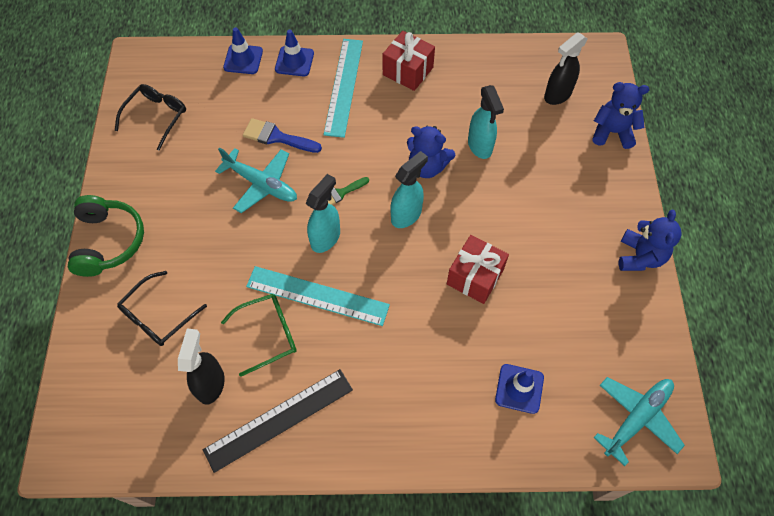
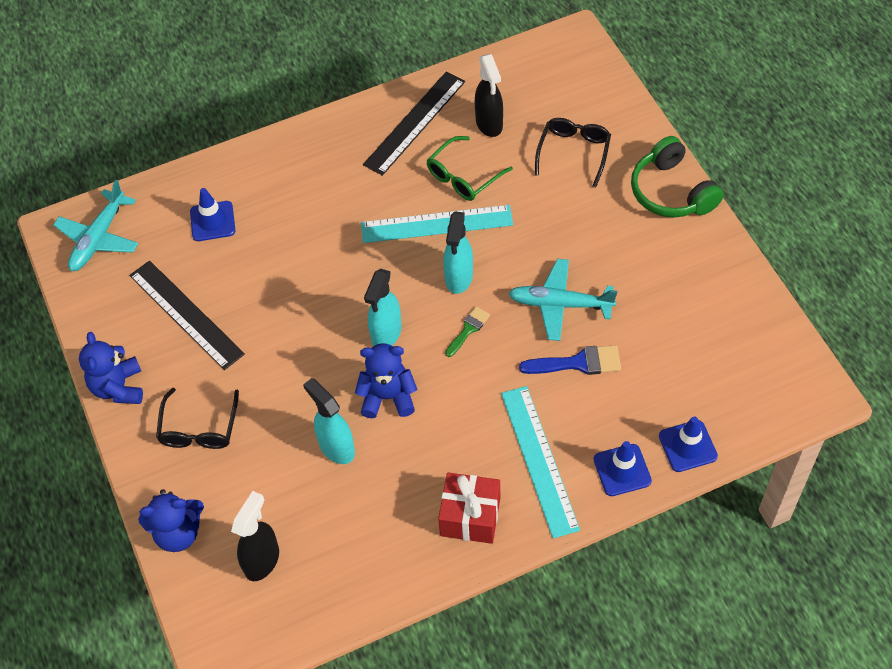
camera: 160 degrees right, 5 degrees down
(156, 117) = (731, 331): black glasses -> black glasses (199, 428)
(475, 277) = (288, 300): red gift -> none
(568, 300) = (186, 314): none -> black ruler

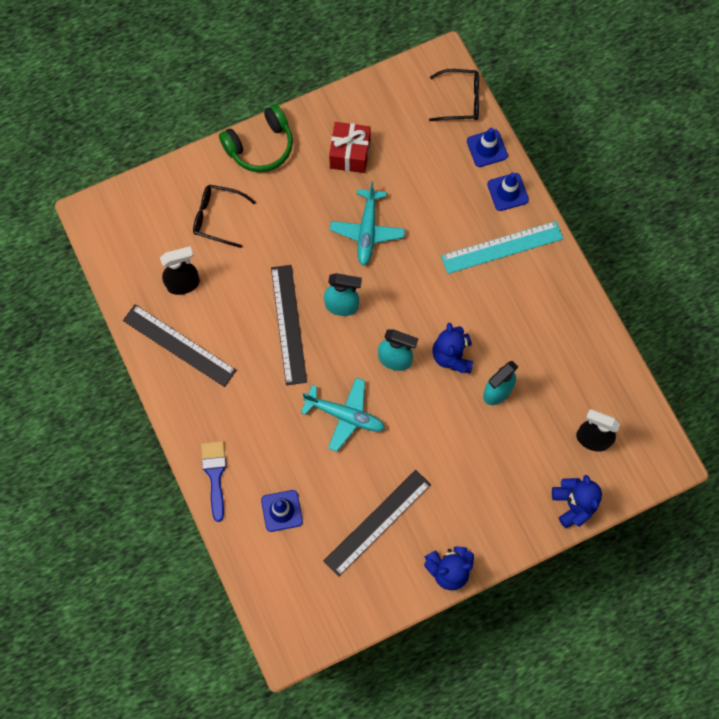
camera: 95 degrees left, 15 degrees up
(99, 238) = (298, 610): turquoise plane -> turquoise plane (344, 415)
(199, 428) = (484, 499): black glasses -> black glasses (460, 100)
(436, 224) = (288, 324): turquoise ruler -> black ruler
(463, 176) = (240, 304): green glasses -> none
(468, 329) = (390, 298): green brush -> none
(470, 516) = (549, 294): red gift -> red gift (350, 154)
(578, 363) = (419, 219): blue brush -> blue brush (215, 474)

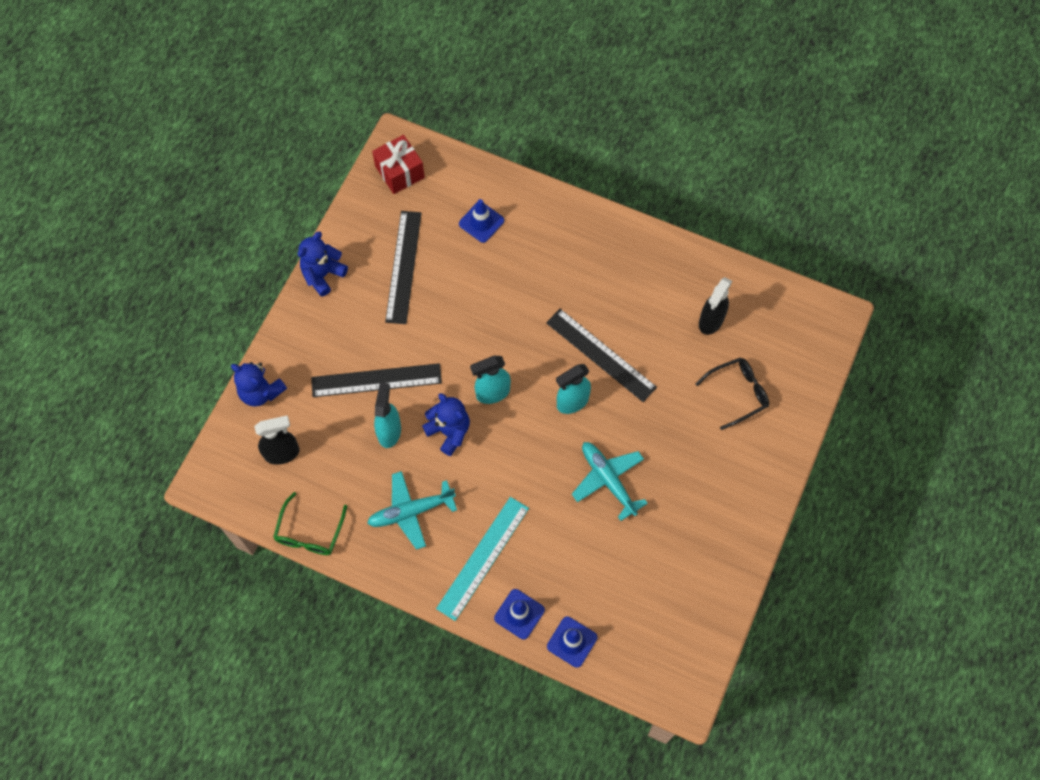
camera: 140 degrees right, 5 degrees down
(179, 345) = (668, 275): black ruler -> black ruler (376, 380)
(215, 474) = (552, 209): blue brush -> none
(260, 146) = (764, 481): green headphones -> none
(344, 415) = (495, 321): turquoise plane -> turquoise plane (411, 511)
(350, 154) = (684, 536): red gift -> red gift (400, 172)
(460, 100) = (635, 671): black glasses -> none
(614, 362) = (309, 532): none -> green glasses

